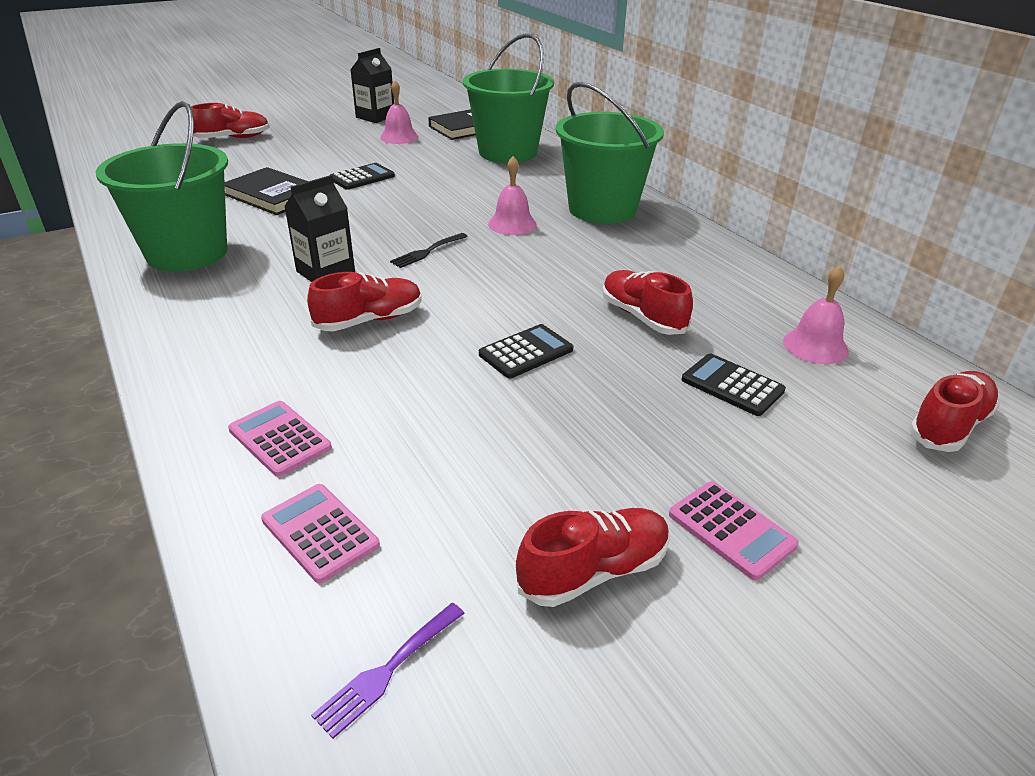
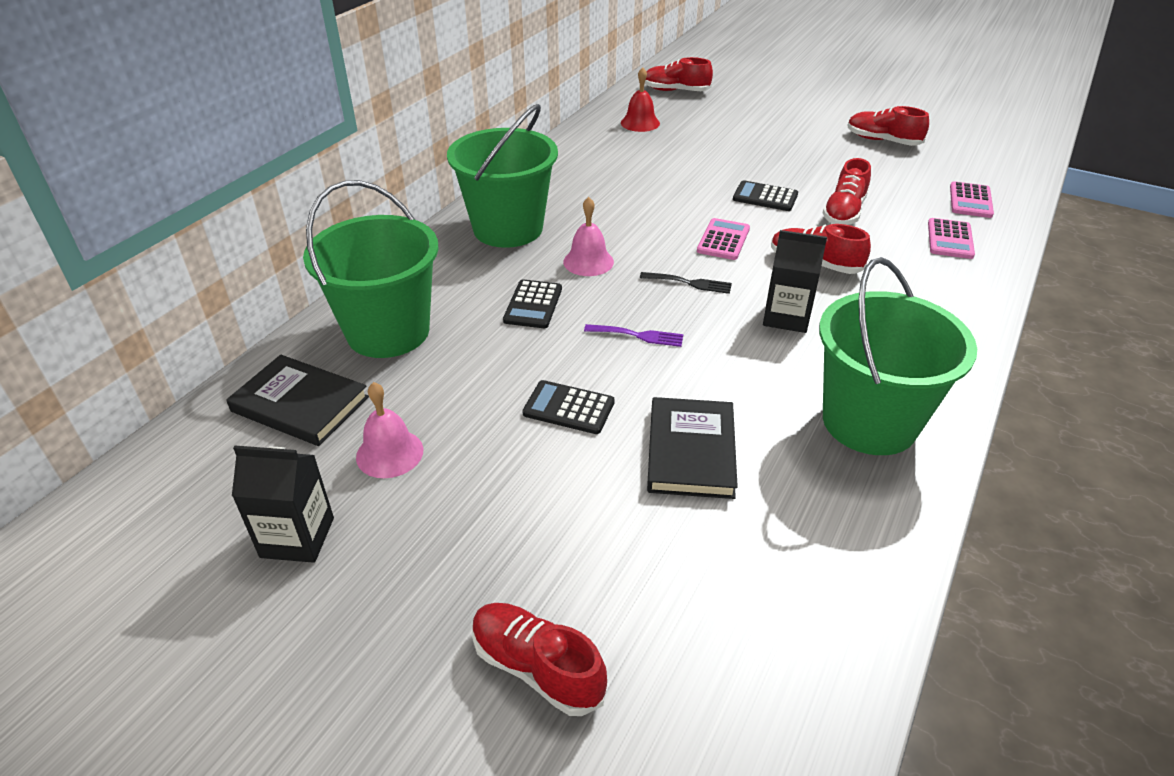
camera: 120 degrees left, 5 degrees up
(387, 671) = (987, 163): purple fork -> purple fork (638, 335)
(642, 317) = (673, 173): red shoe -> red shoe (844, 212)
(731, 530) = (816, 121): pink calculator -> pink calculator (723, 240)
(732, 385) = (711, 137): black calculator -> black calculator (533, 305)
(815, 346) = (640, 123): pink bell -> red bell

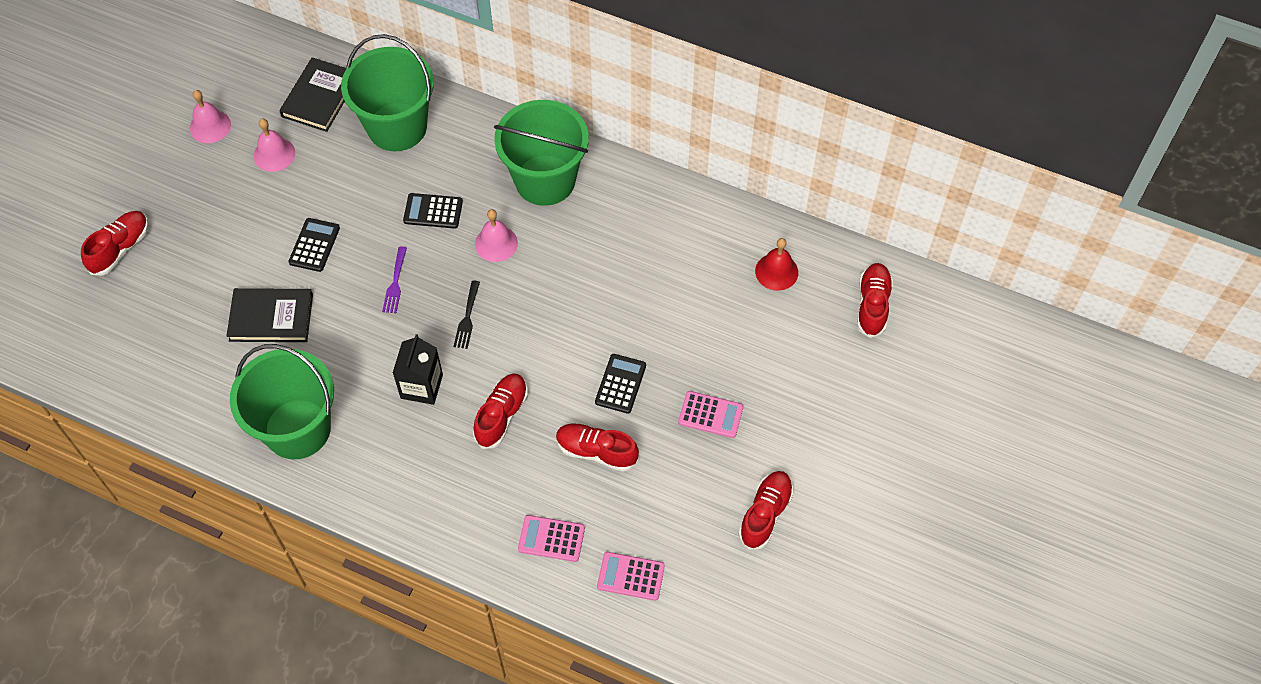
camera: 85 degrees right, 20 degrees up
(297, 537) = (210, 126): black carton -> pink bell
(723, 240) = (537, 345): pink calculator -> pink calculator (710, 415)

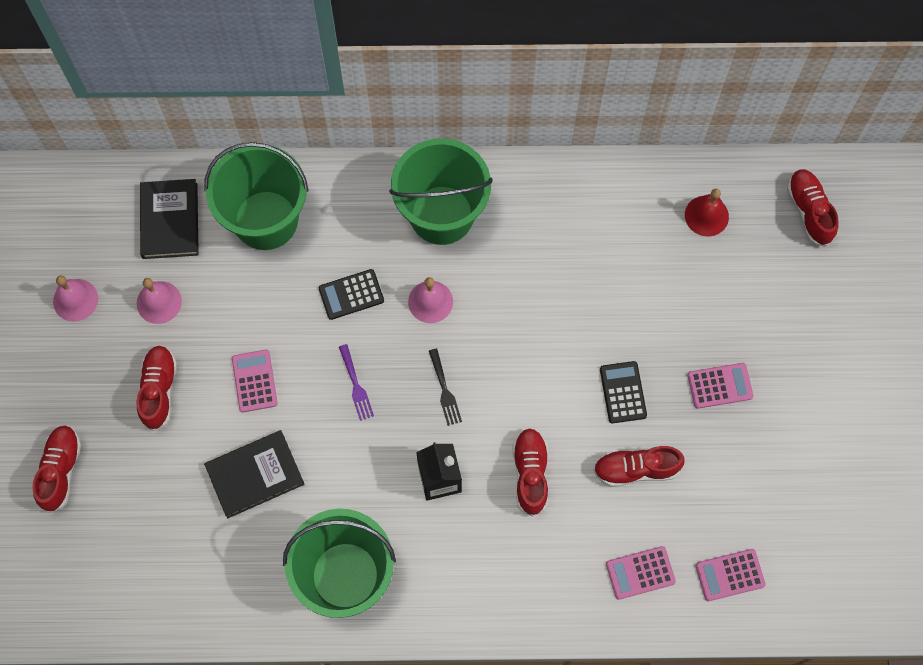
camera: 25 degrees left, 10 degrees up
(314, 245) = (254, 381): black calculator -> pink calculator
(765, 514) = (816, 459): red shoe -> red shoe (159, 390)

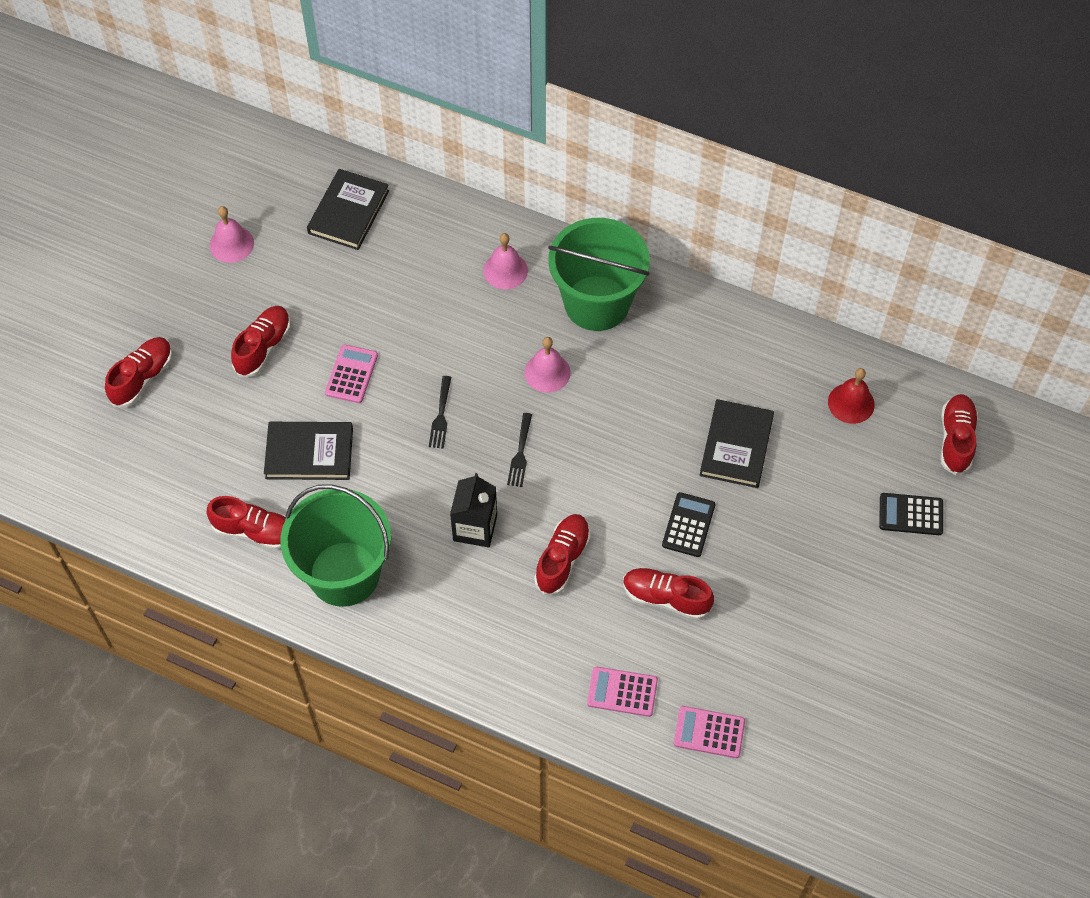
camera: 25 degrees right, 10 degrees down
(159, 302) = (302, 275): pink bell -> pink bell (505, 270)
(244, 572) = (255, 531): none -> red shoe
(266, 220) = (434, 245): green bucket -> none
(351, 294) = (477, 337): black calculator -> black calculator (911, 514)
(356, 385) = (441, 416): purple fork -> black fork
(628, 299) = (736, 446): none -> black book
(720, 386) = (786, 558): pink calculator -> none

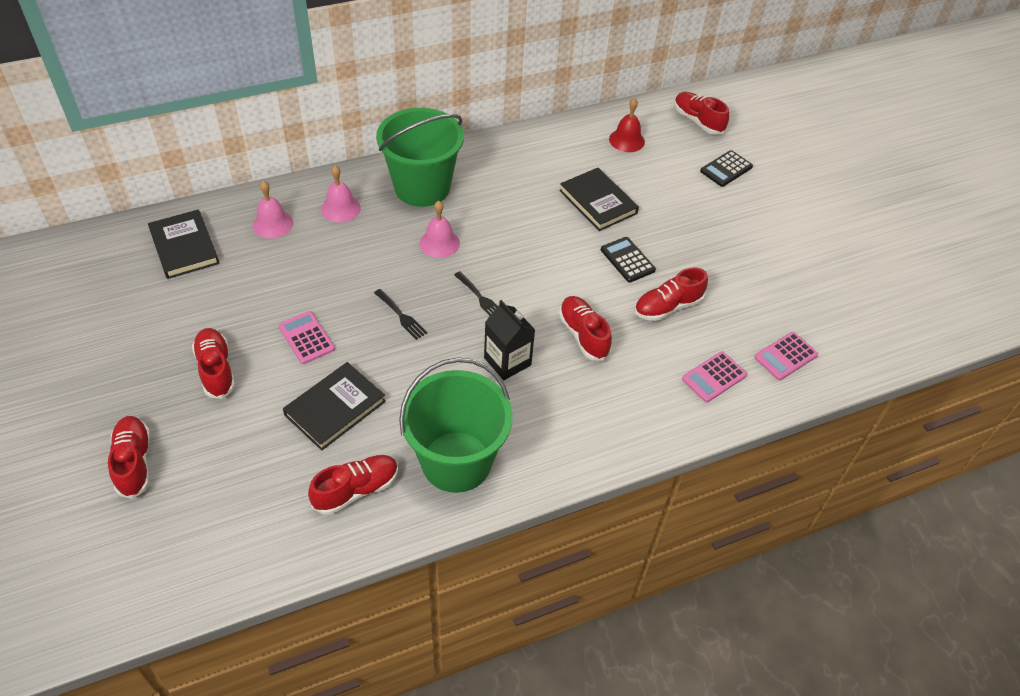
camera: 50 degrees left, 10 degrees down
(231, 244) = (109, 324): pink bell -> pink bell (272, 224)

